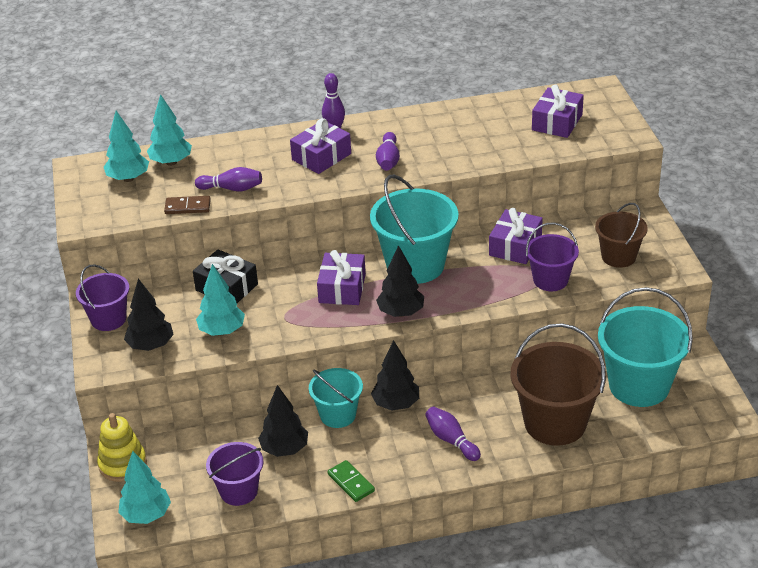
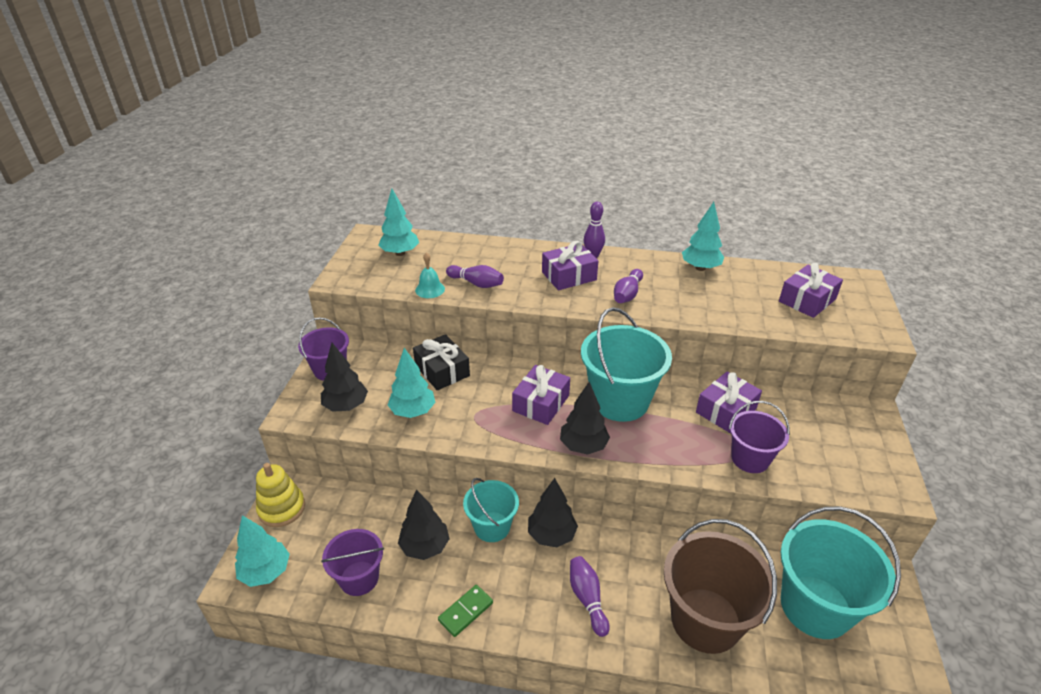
camera: 20 degrees right, 0 degrees up
(171, 162) = (442, 249): turquoise tree -> turquoise tree (700, 268)
(187, 207) = (430, 289): brown domino -> turquoise bell
(351, 483) = (465, 611): green domino -> green domino turned 60 degrees clockwise
(618, 256) = (833, 455): brown bucket -> none

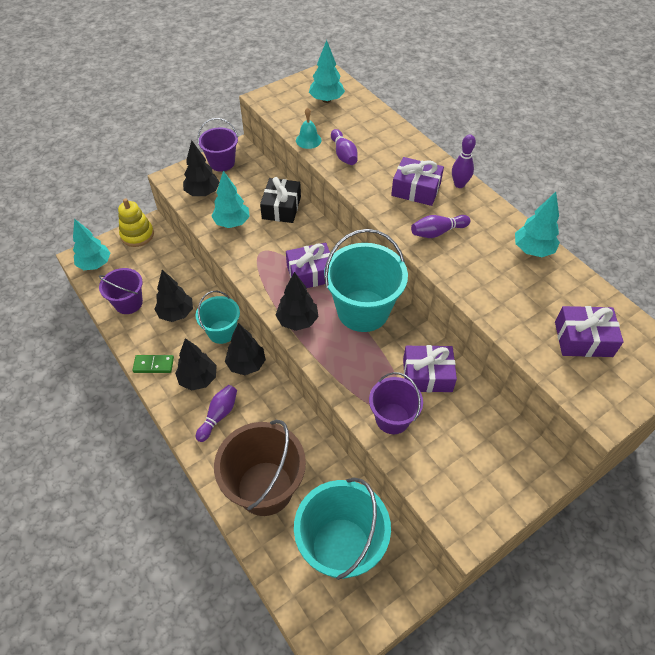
camera: 45 degrees right, 15 degrees up
(526, 585) = (198, 379): none -> black tree

